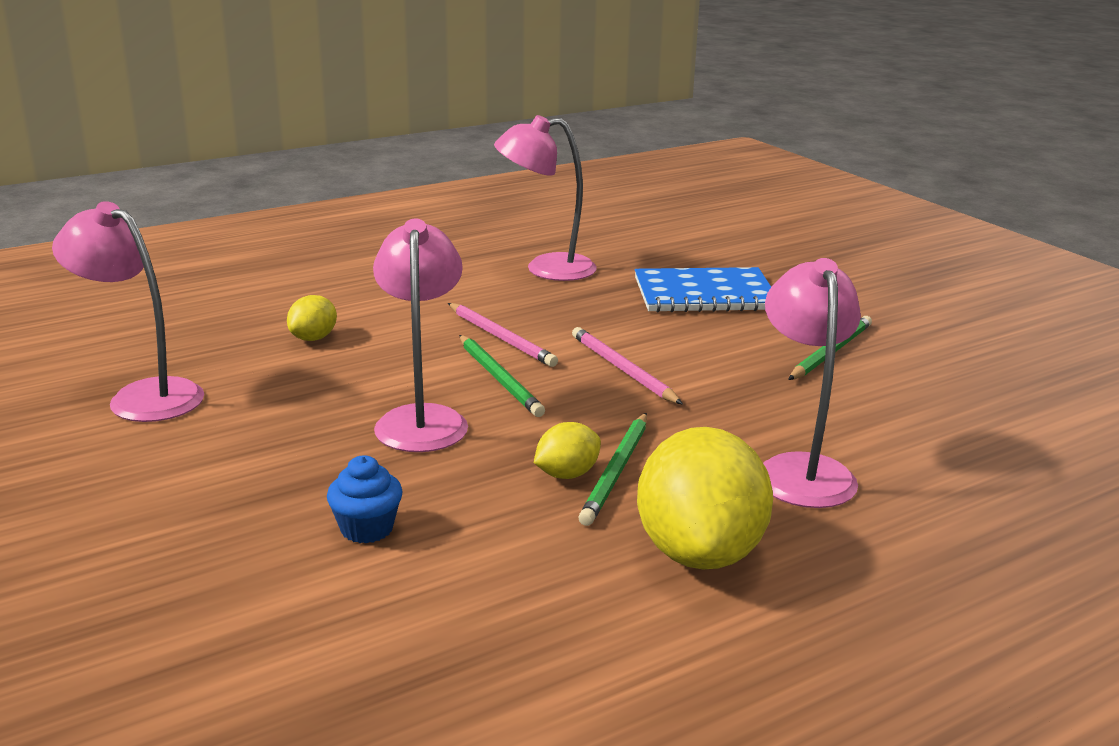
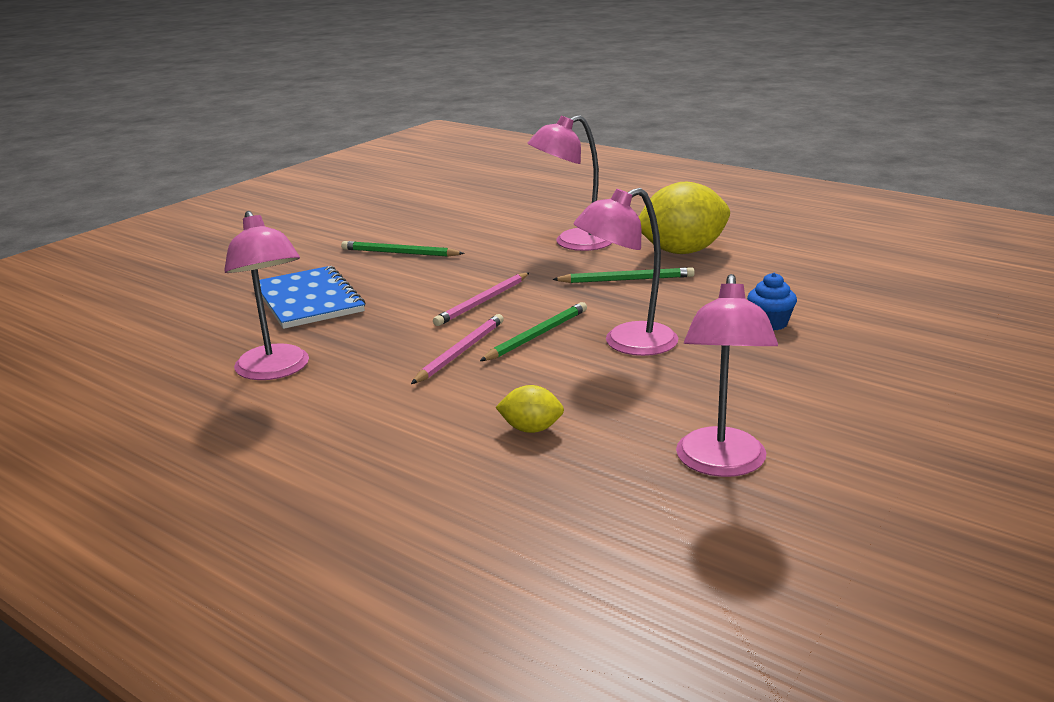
camera: 110 degrees left, 0 degrees up
(567, 474) = (645, 290): yellow lemon -> none

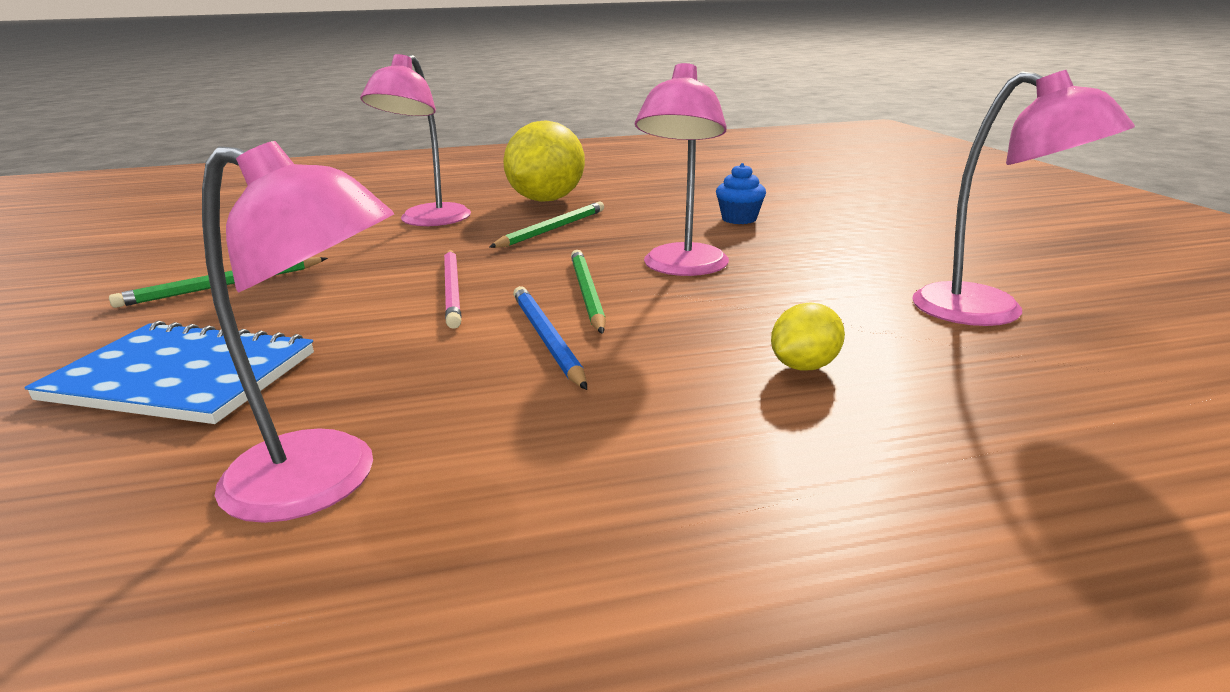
camera: 50 degrees left, 0 degrees up
(460, 352) = (546, 339): pink pencil -> blue pencil

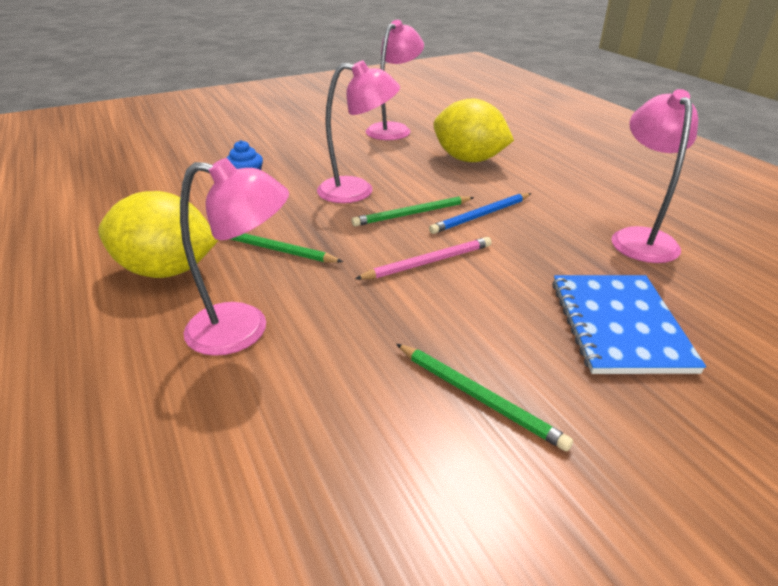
camera: 105 degrees left, 10 degrees up
(804, 366) = (469, 160): yellow lemon -> yellow lemon, size x2.11

